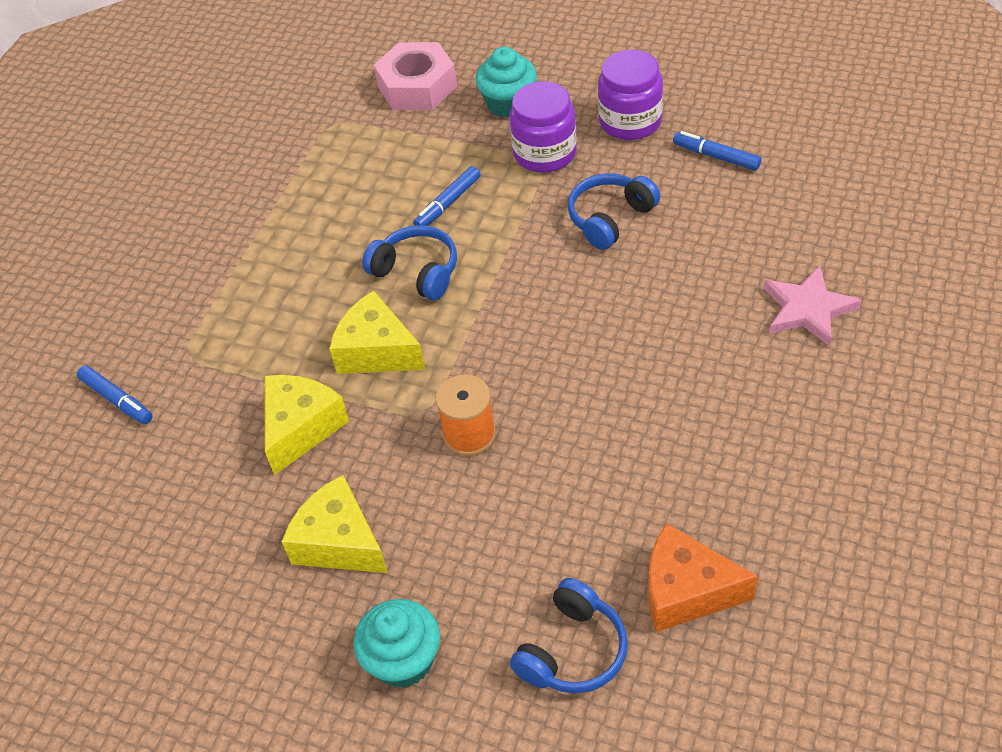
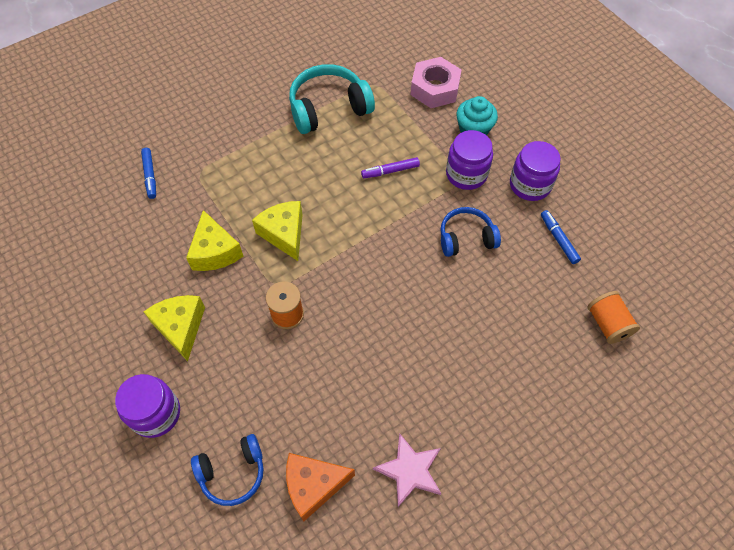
camera: 30 degrees right, 10 degrees up
(298, 182) = (328, 108): none -> turquoise headphones
(301, 428) = (215, 251): yellow cheese -> yellow cheese turned 105 degrees clockwise
(403, 660) = (155, 413): turquoise cupcake -> purple jar
(417, 271) = (341, 201): blue headphones -> none
(448, 203) = (390, 171): blue marker -> purple marker
(686, 591) = (313, 485): orange cheese -> orange cheese turned 60 degrees counterclockwise
(808, 309) = (524, 371): pink star -> pink star (410, 470)
(850, 206) = (607, 324): none -> orange spool

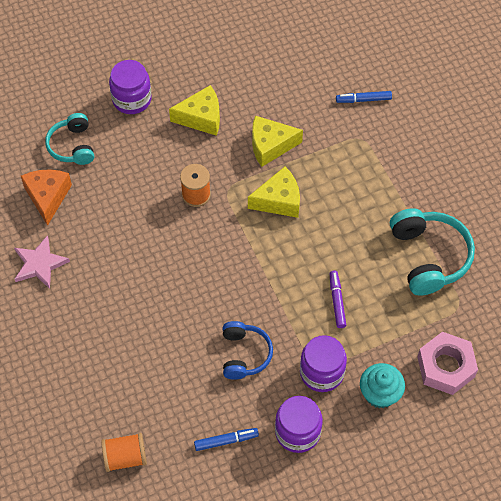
camera: 100 degrees right, 0 degrees up
(232, 473) = (72, 146): blue headphones -> turquoise headphones

